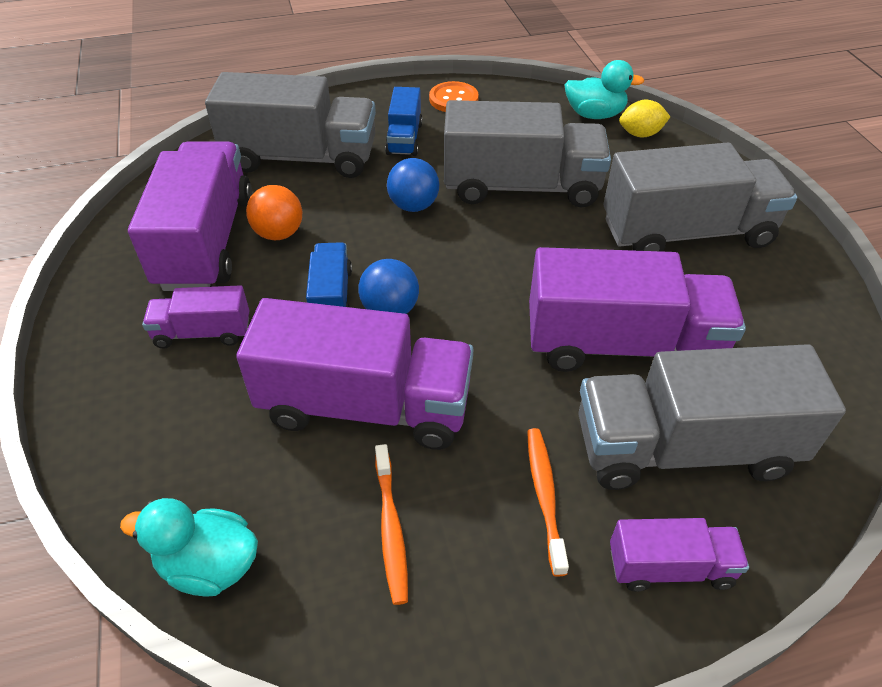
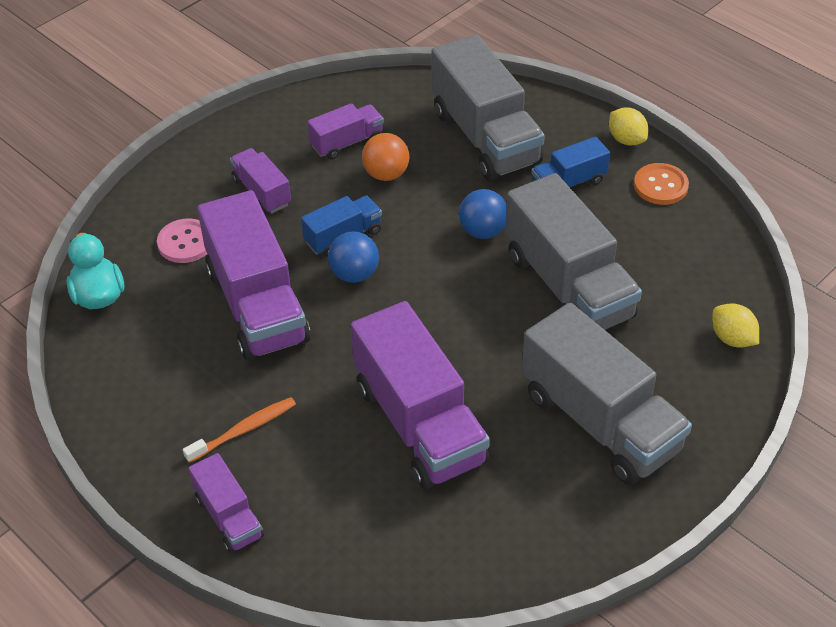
camera: 60 degrees right, 0 degrees up
(206, 241) = (347, 142): purple truck -> purple truck, size x0.50
(208, 432) = (185, 242): none -> pink button
(387, 93) = (626, 140): none -> yellow lemon
(391, 528) = (171, 363): orange toothbrush -> none
(594, 115) = (734, 293): turquoise duck -> none
(683, 448) = (338, 494): grey truck -> none

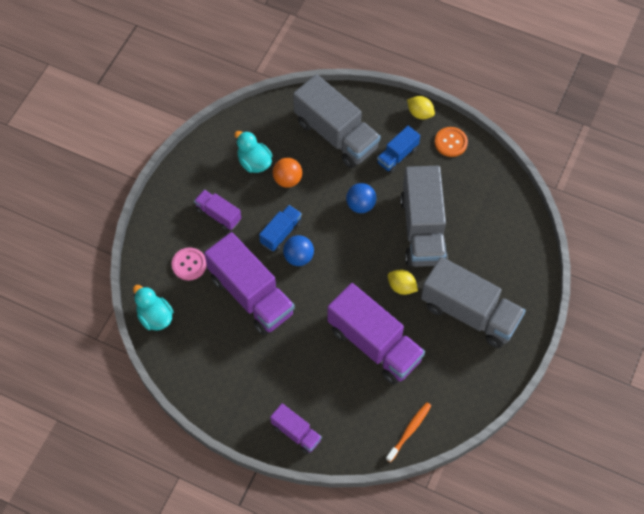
camera: 20 degrees left, 15 degrees up
(244, 430) = (280, 378): orange toothbrush -> orange toothbrush (409, 431)
(347, 142) = (254, 162): purple truck -> turquoise duck
(568, 286) = (422, 229): grey truck -> grey truck turned 45 degrees clockwise
(732, 339) = (522, 238): yellow lemon -> yellow lemon (401, 287)

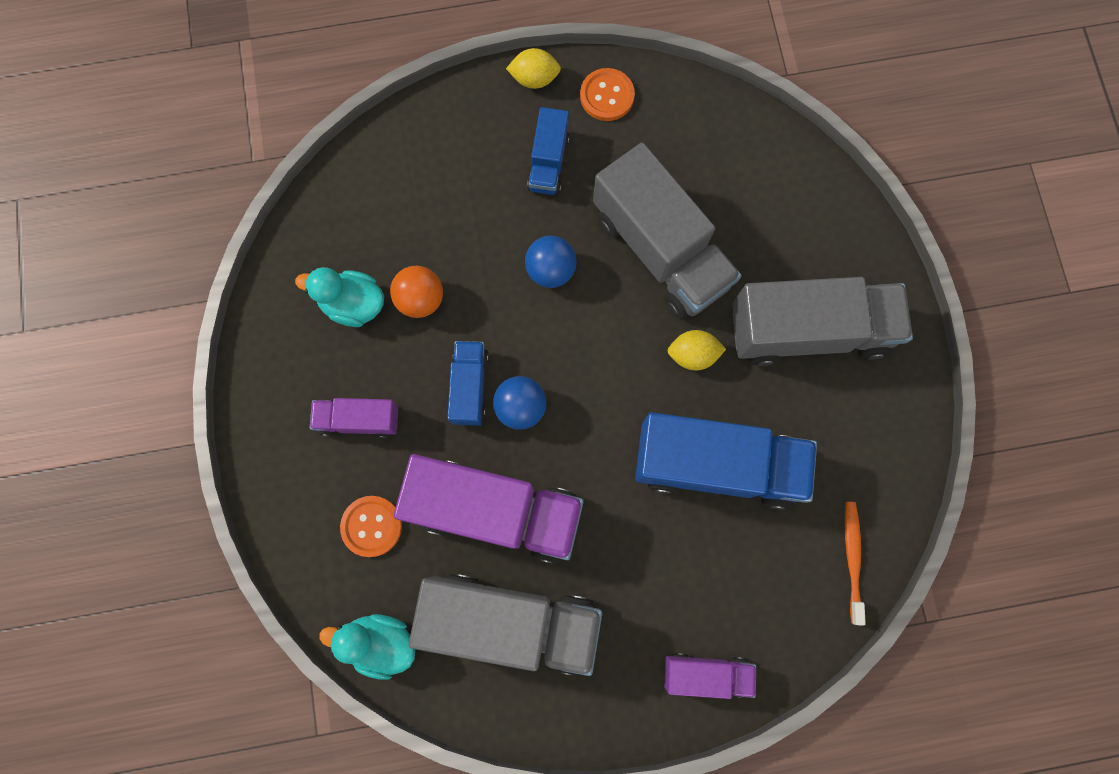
camera: 35 degrees left, 15 degrees up
(189, 264) = (372, 526): pink button -> orange button
(336, 135) = (441, 186): grey truck -> grey truck (511, 621)
(374, 344) = (716, 465): purple truck -> blue truck

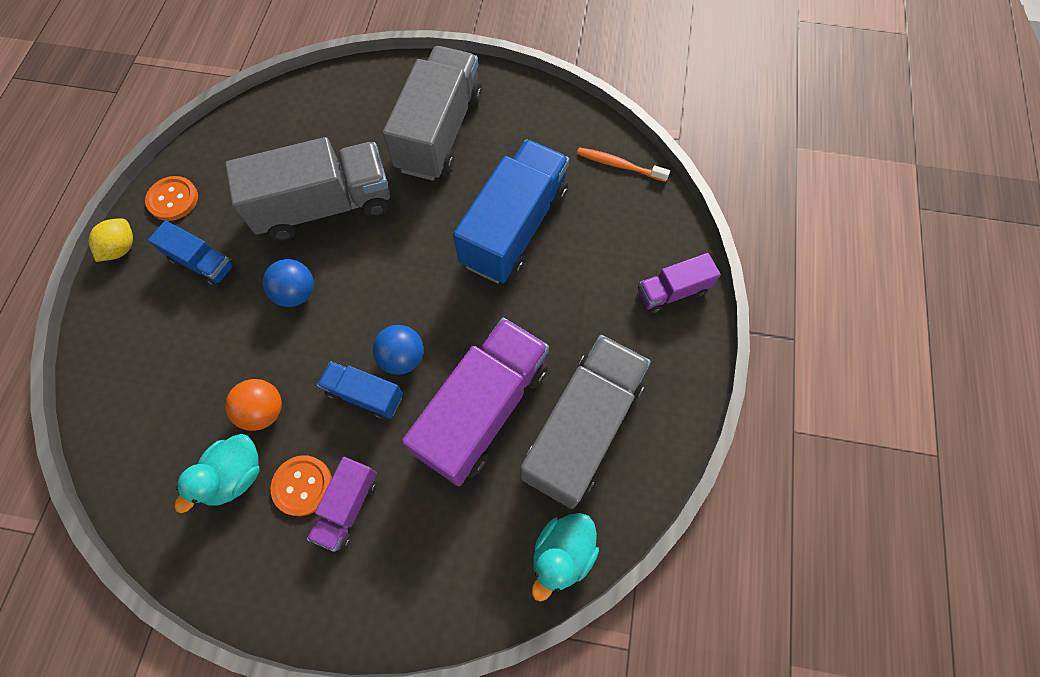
camera: 70 degrees left, 10 degrees down
(372, 526) = (452, 527): orange button -> orange button (302, 485)
(692, 354) = (420, 213): yellow lemon -> none
(706, 673) = (672, 291): purple truck -> purple truck turned 135 degrees counterclockwise

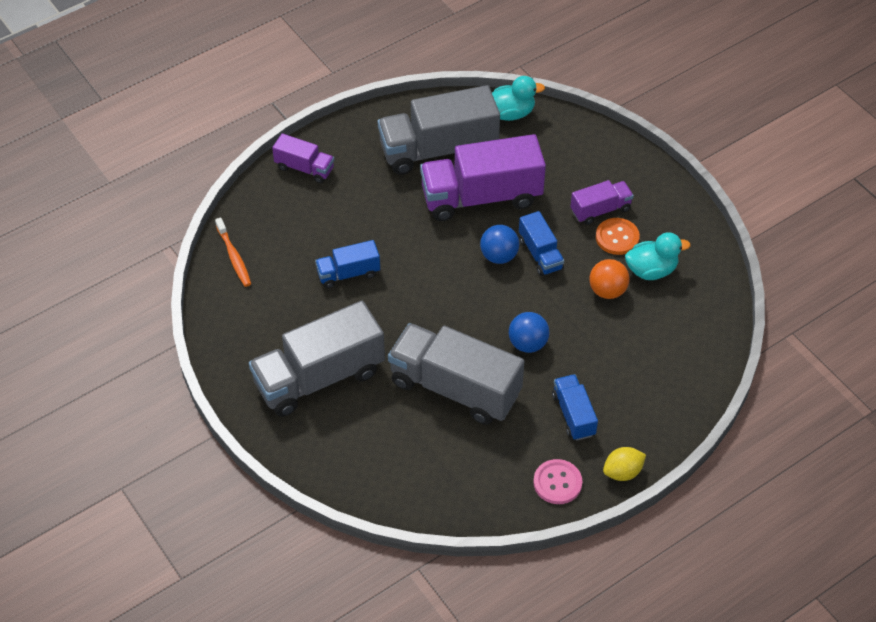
camera: 135 degrees left, 15 degrees down
(173, 199) = (557, 483): orange button -> pink button
(514, 228) = (348, 273): blue truck -> blue truck, size x0.50

